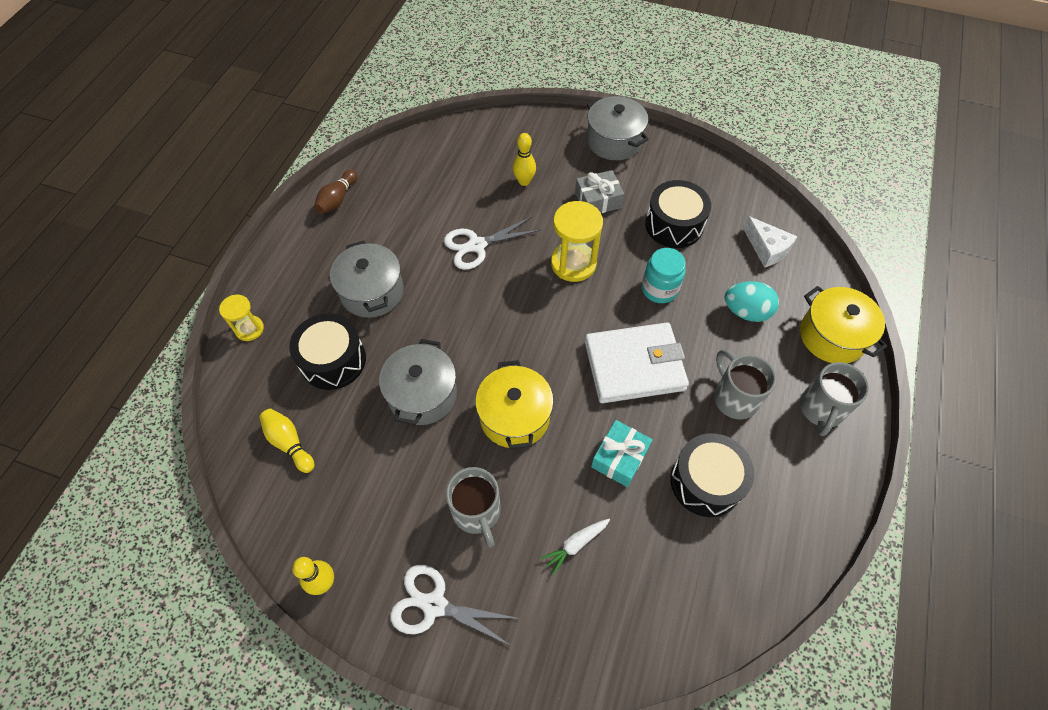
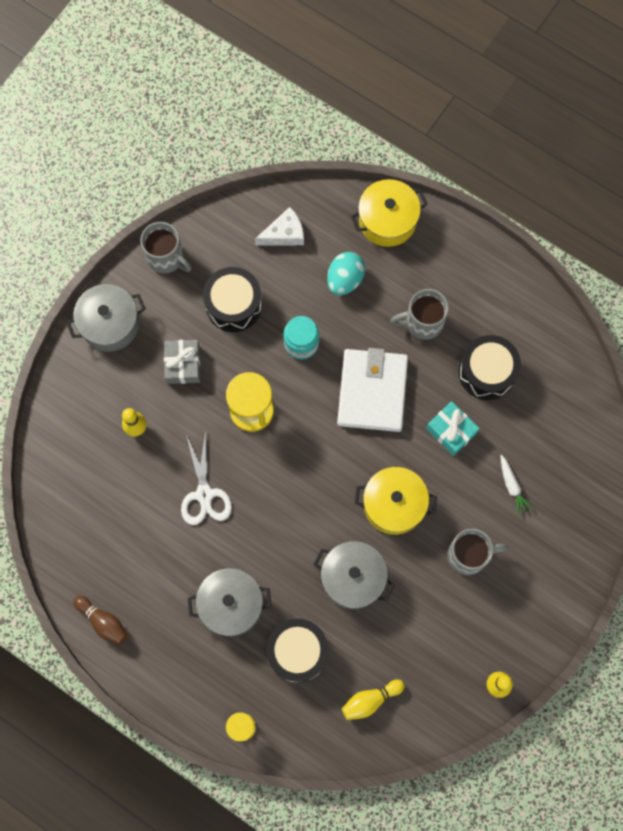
camera: 75 degrees left, 15 degrees up
(434, 605) = (532, 603): white scissors -> none
(821, 409) = (450, 260): grey mug -> grey mug (166, 257)

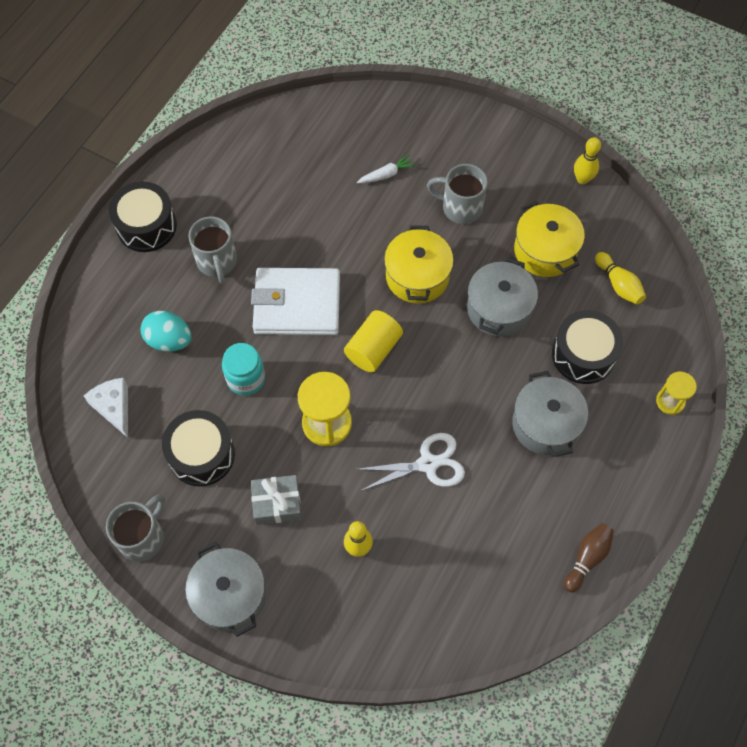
camera: 95 degrees left, 10 degrees down
(320, 457) = (373, 349): none -> yellow cylinder
(387, 220) = (99, 303): yellow pot -> yellow pot (545, 250)
(451, 431) = (334, 229): turquoise gift -> none
(469, 555) = (460, 207): grey mug -> grey mug turned 60 degrees counterclockwise
(487, 372) = (269, 201): black drum -> black drum (146, 226)

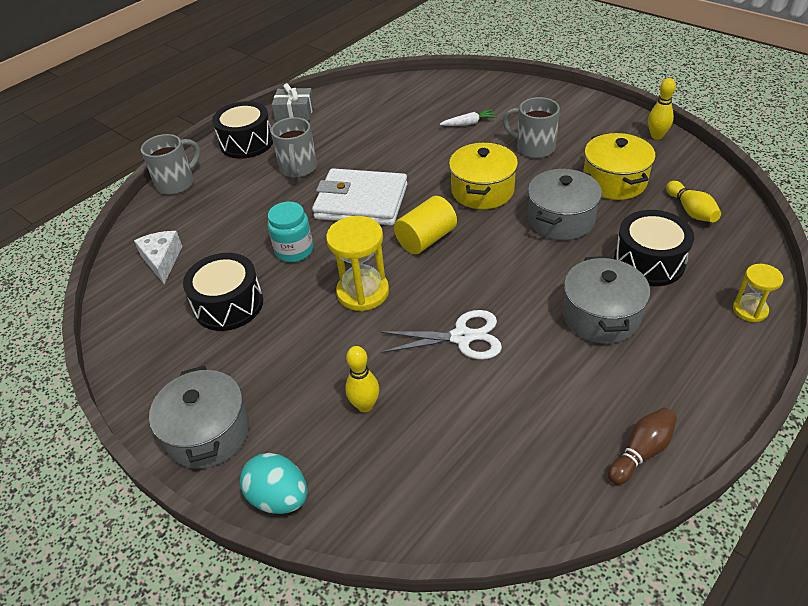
camera: 15 degrees right, 20 degrees down
(143, 537) = (141, 367): grey mug -> grey mug (177, 183)
(169, 340) = (234, 217): turquoise egg -> turquoise egg (279, 498)
(277, 503) = (289, 354): grey gift -> grey gift (294, 113)

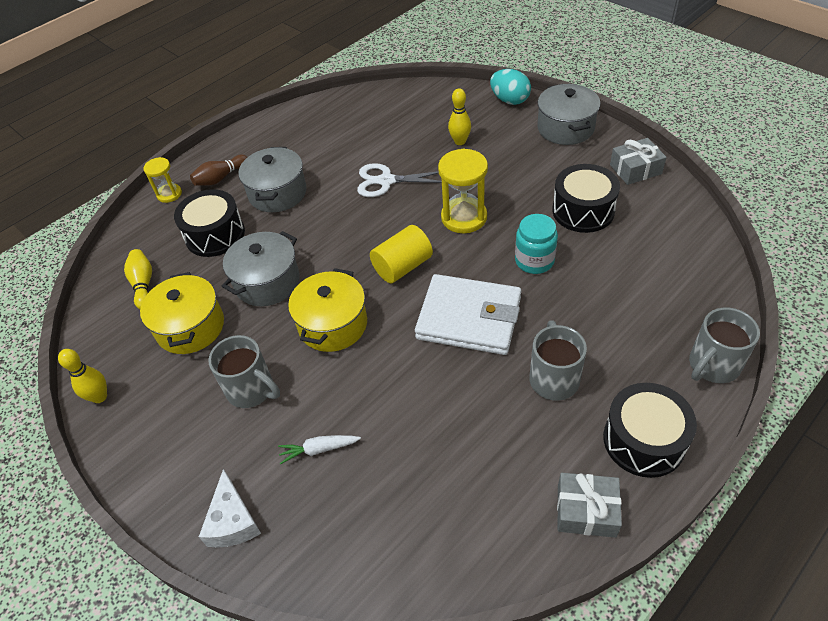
camera: 175 degrees left, 5 degrees up
(145, 362) = (635, 169): none -> grey gift
(162, 260) = (671, 256): white cheese -> white cheese (233, 521)
(641, 452) = (295, 119): brown bowling pin -> brown bowling pin (221, 178)

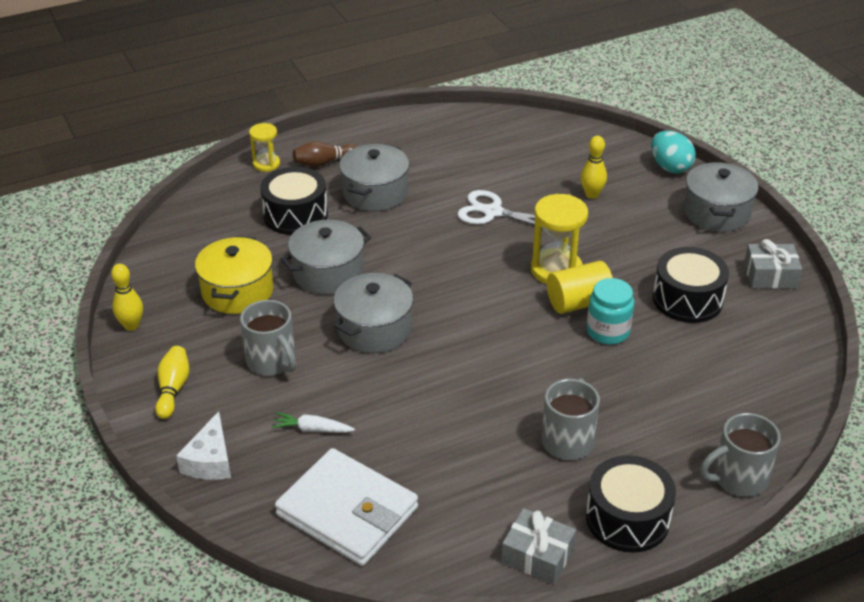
camera: 15 degrees right, 10 degrees down
(143, 285) = (208, 241): yellow bowling pin -> yellow bowling pin (173, 389)
(333, 324) = (374, 329): yellow pot -> grey pot
(402, 266) = (469, 297): yellow cylinder -> yellow cylinder (578, 302)
(469, 318) = (512, 363): white wallet -> white wallet (347, 511)

